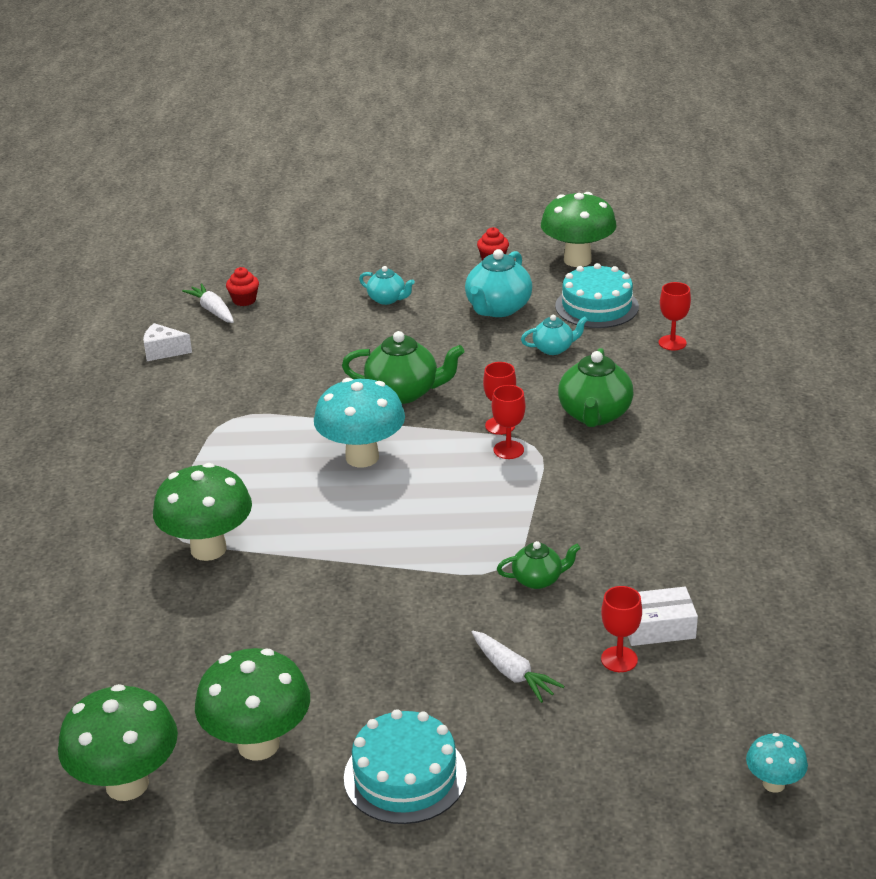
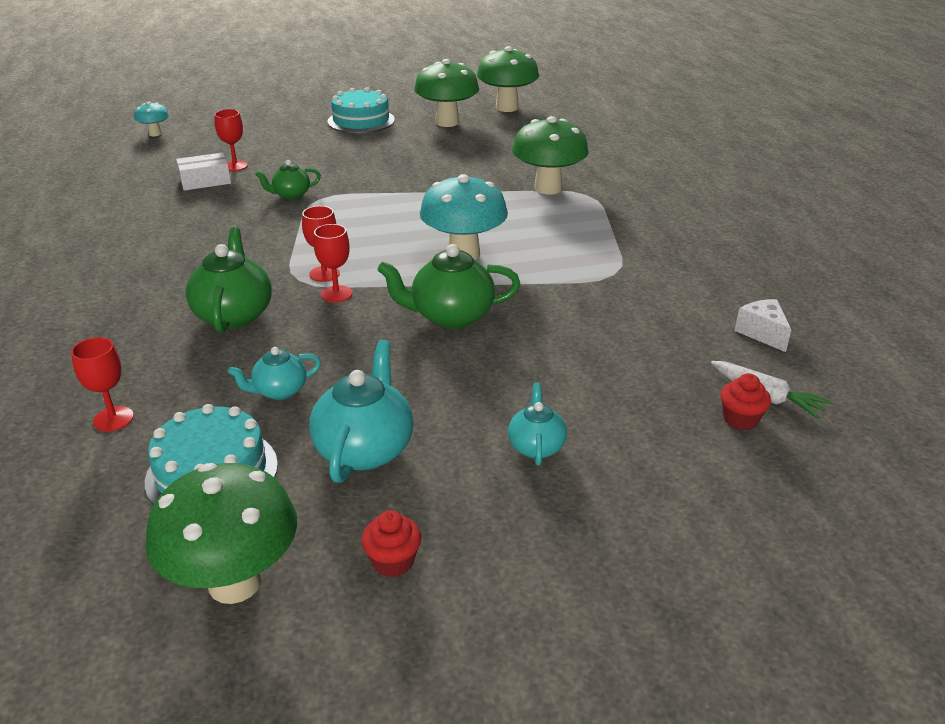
camera: 165 degrees right, 0 degrees up
(163, 351) = (762, 333): white cheese -> white cheese turned 105 degrees counterclockwise
(387, 299) = (536, 446): turquoise teapot -> turquoise teapot turned 75 degrees clockwise
(513, 673) = (305, 155): white carrot -> none

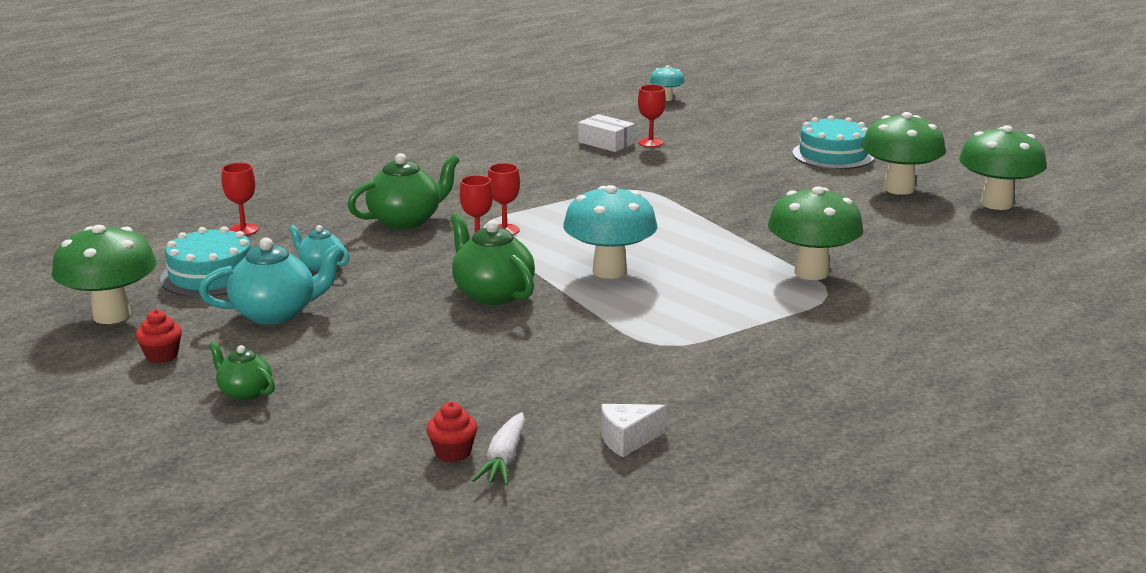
camera: 60 degrees right, 10 degrees down
(291, 195) = (627, 177): green teapot -> green teapot (244, 392)
(536, 446) = (332, 372): turquoise teapot -> none
(762, 333) = (627, 440): white cheese -> white cheese turned 150 degrees counterclockwise

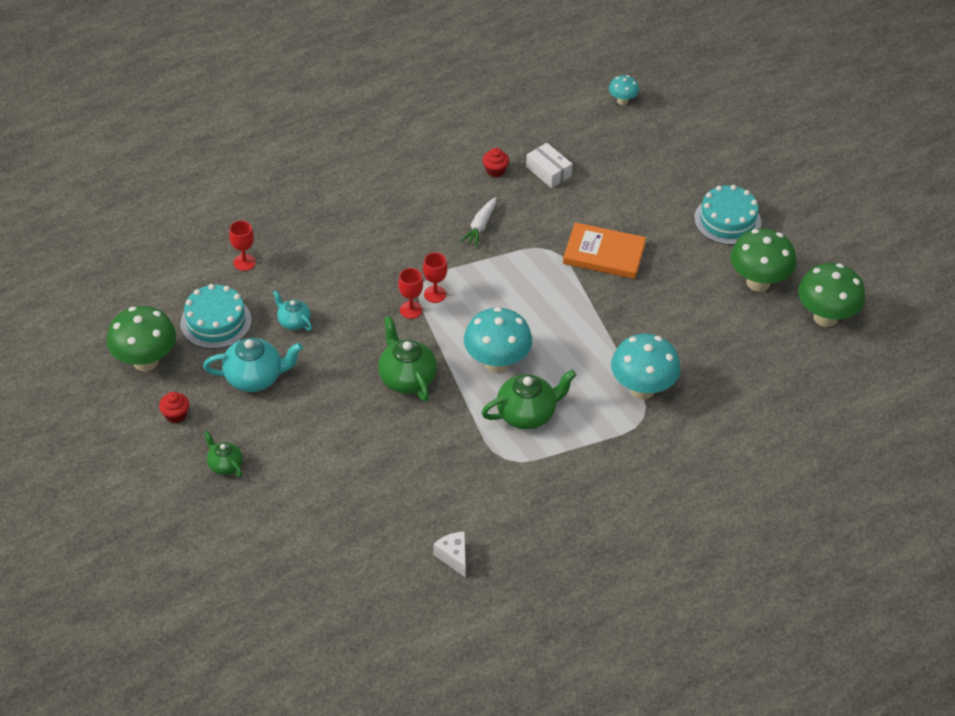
camera: 10 degrees right, 25 degrees up
(406, 221) = (365, 269): green teapot -> green teapot (527, 414)
(453, 452) = (343, 549): red cupcake -> red cupcake (495, 171)
(504, 460) = (373, 562): white carrot -> white carrot (480, 227)
(627, 440) = (453, 557): white cheese -> white cheese turned 75 degrees clockwise
(650, 143) = (585, 177): red goblet -> none
(702, 186) = (604, 254): none -> orange book
(811, 272) = (642, 389): green mushroom -> turquoise mushroom

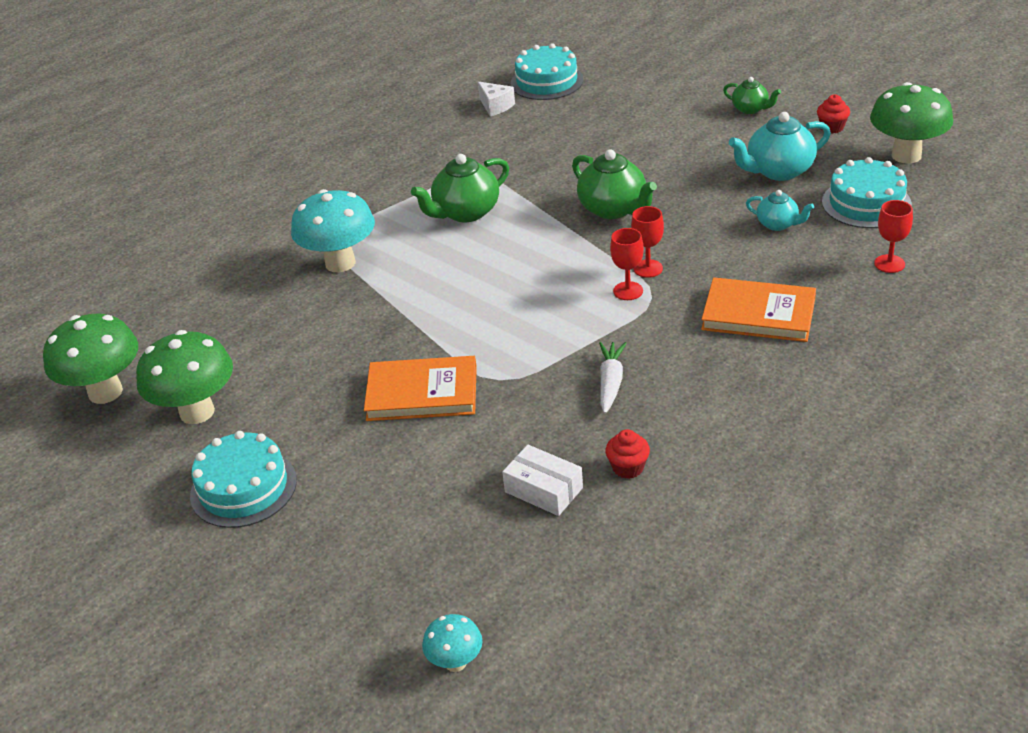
camera: 170 degrees right, 10 degrees down
(358, 249) = (758, 314): none -> orange book
(388, 581) = (547, 81): none -> turquoise cake
(497, 363) = (518, 245): turquoise mushroom -> none

